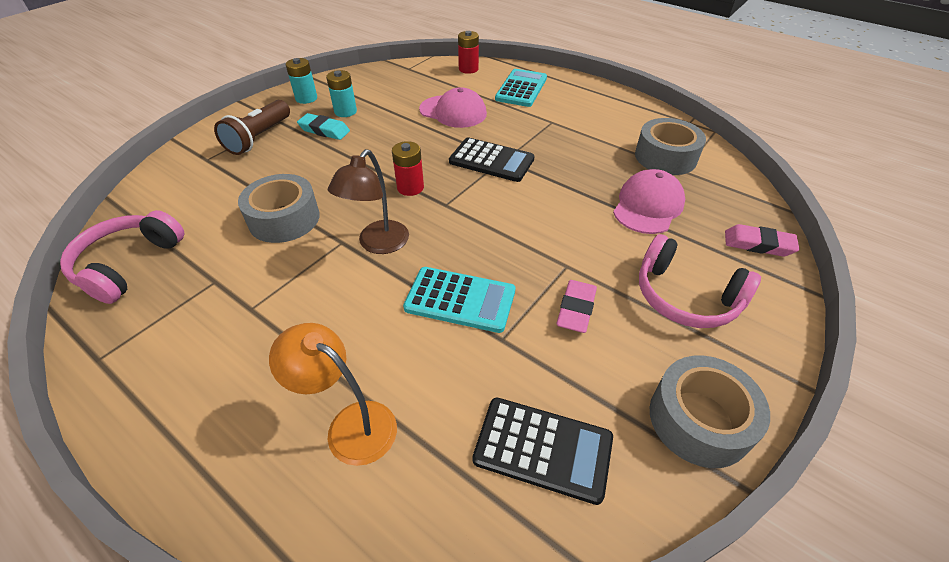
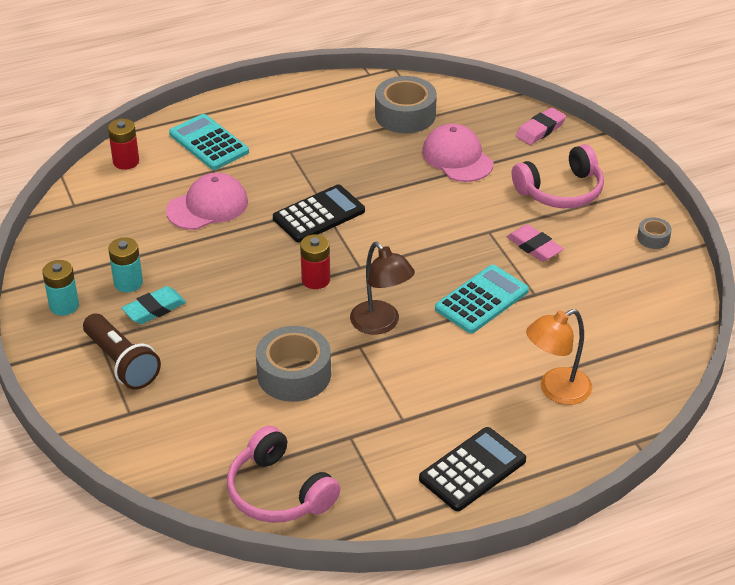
camera: 60 degrees left, 5 degrees down
(543, 449) = (630, 310): black calculator -> black calculator (472, 470)
(699, 420) = (653, 238): grey tape -> grey tape, size x0.48

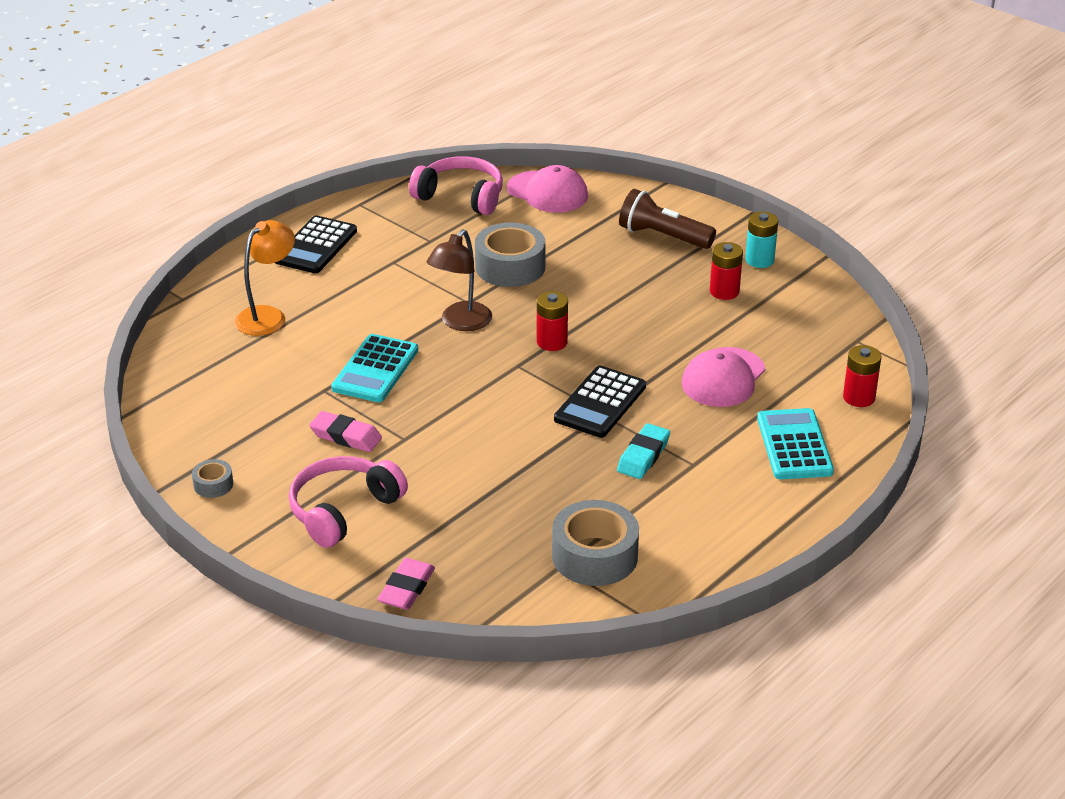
camera: 155 degrees right, 5 degrees down
(128, 283) = (724, 291): turquoise battery -> red battery
(154, 309) = (678, 279): turquoise eraser -> turquoise eraser (643, 456)
(208, 143) = (794, 445): turquoise calculator -> turquoise calculator turned 120 degrees counterclockwise
(381, 324) = (461, 323): brown lamp -> brown lamp turned 90 degrees counterclockwise
(457, 157) = (491, 516): pink cap -> pink cap (547, 192)

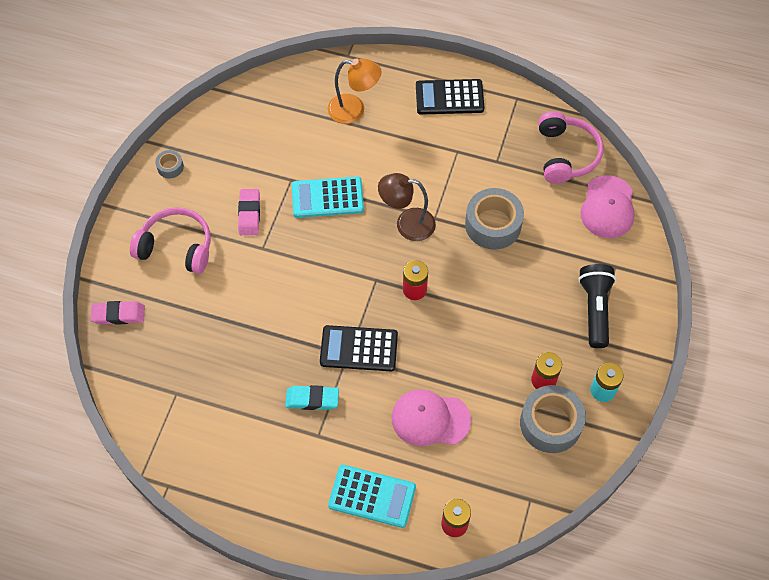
camera: 65 degrees right, 25 degrees up
(594, 556) = (193, 410): grey tape -> grey tape (550, 423)
(663, 236) = (595, 309): brown flashlight -> black flashlight
(794, 445) = (372, 496): turquoise calculator -> turquoise calculator turned 45 degrees clockwise

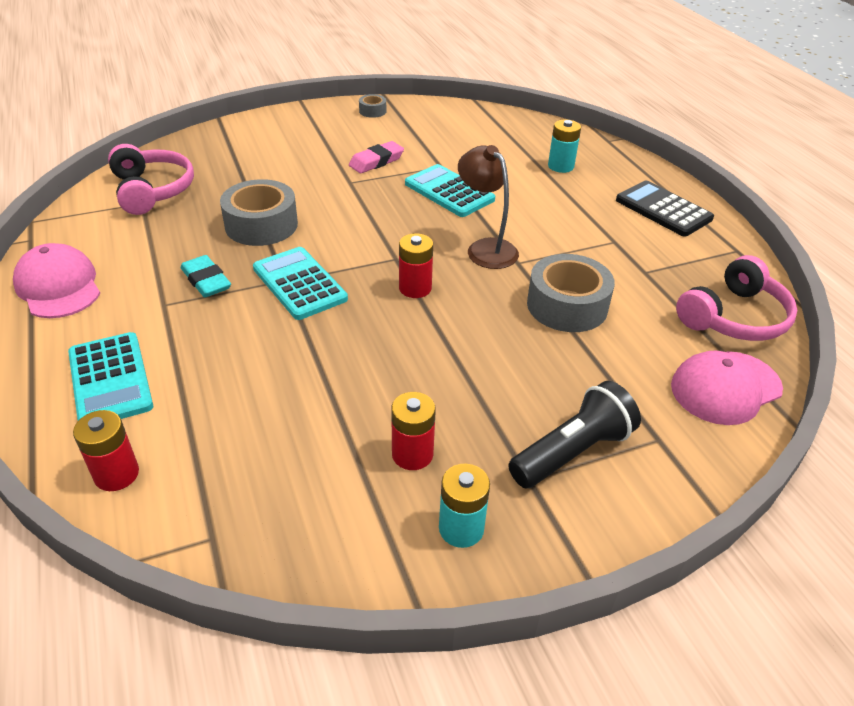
camera: 50 degrees right, 20 degrees down
(118, 315) = (199, 145): pink eraser -> none
(176, 247) = (298, 143): pink headphones -> pink headphones (152, 190)
(354, 110) = (560, 166): orange lamp -> turquoise battery
(359, 349) = (299, 284): black calculator -> turquoise calculator
(430, 419) = (258, 378): pink cap -> pink cap (58, 286)
(550, 423) = (353, 496): grey tape -> grey tape (261, 225)

